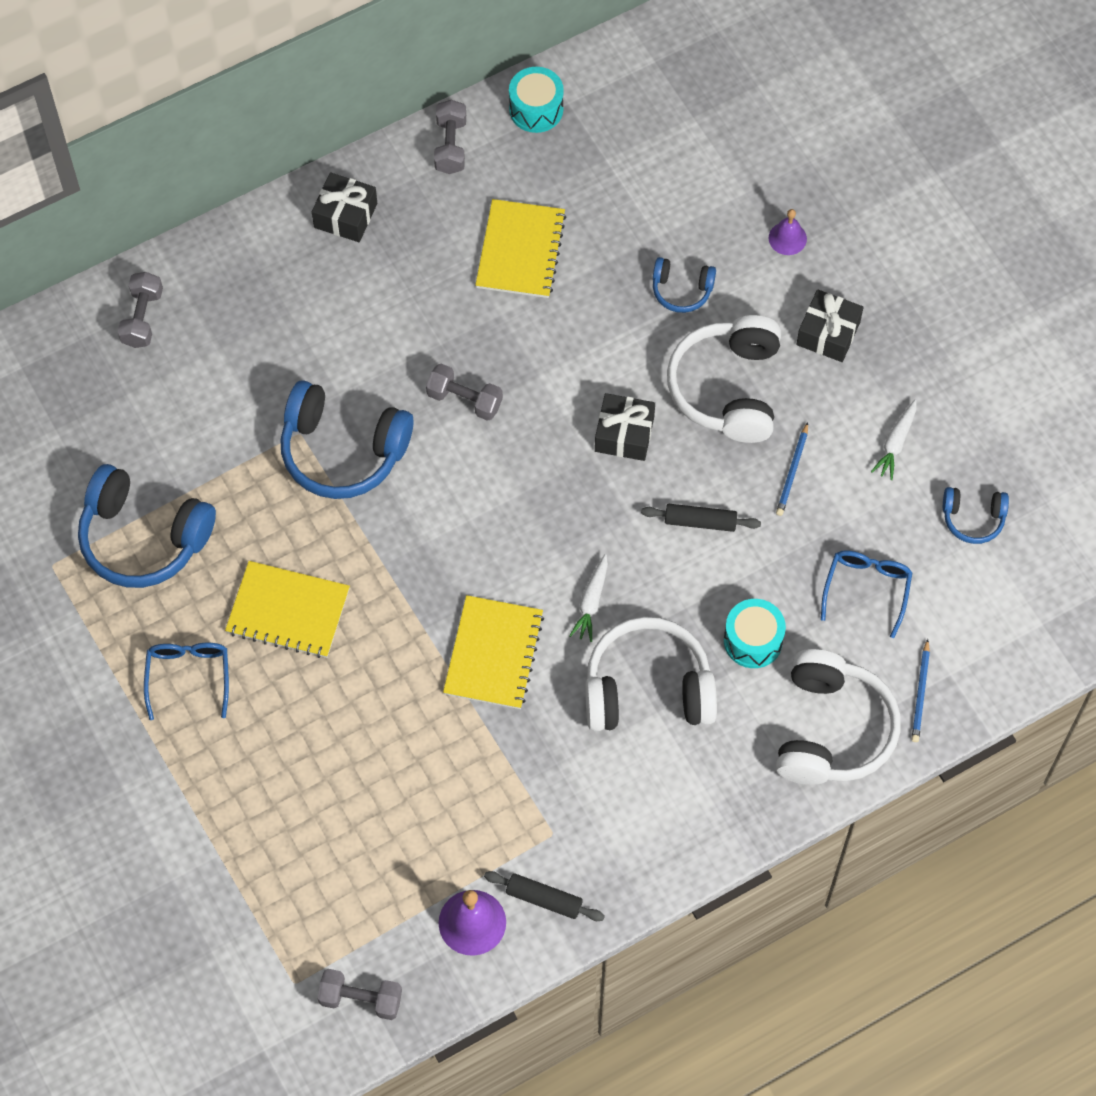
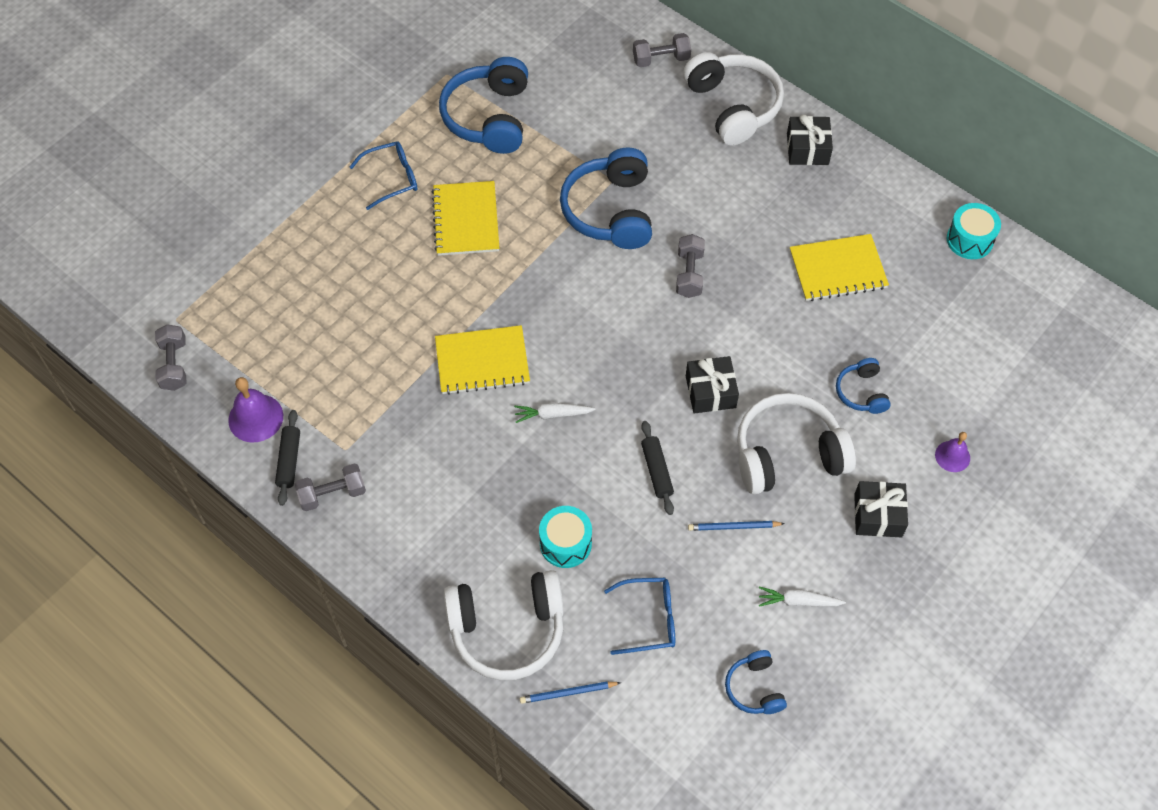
camera: 70 degrees right, 5 degrees down
(450, 146) = (904, 195): grey dumbbell -> grey dumbbell (332, 494)
(648, 688) = (493, 478): white headphones -> white headphones (733, 106)

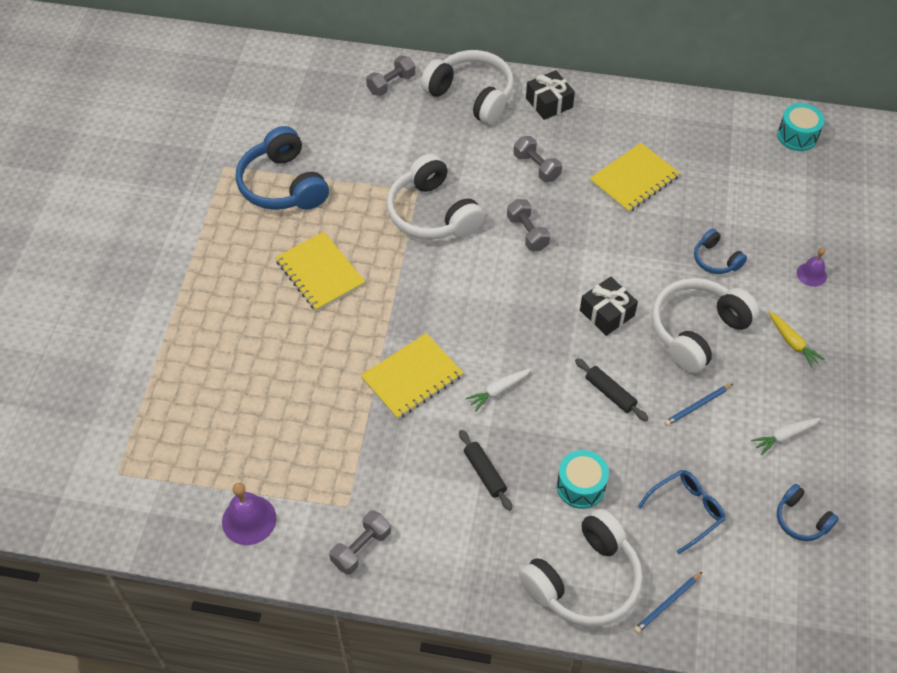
camera: 30 degrees left, 5 degrees down
(174, 365) = (143, 512): grey dumbbell -> grey dumbbell (536, 167)
(289, 461) = (304, 540): black rolling pin -> black rolling pin (484, 473)
(392, 178) = (234, 268): blue glasses -> none
(610, 211) = (432, 213): blue headphones -> white headphones
(878, 515) = (792, 343): black gift -> yellow carrot
(969, 240) = (710, 116): turquoise drum -> turquoise drum (797, 136)

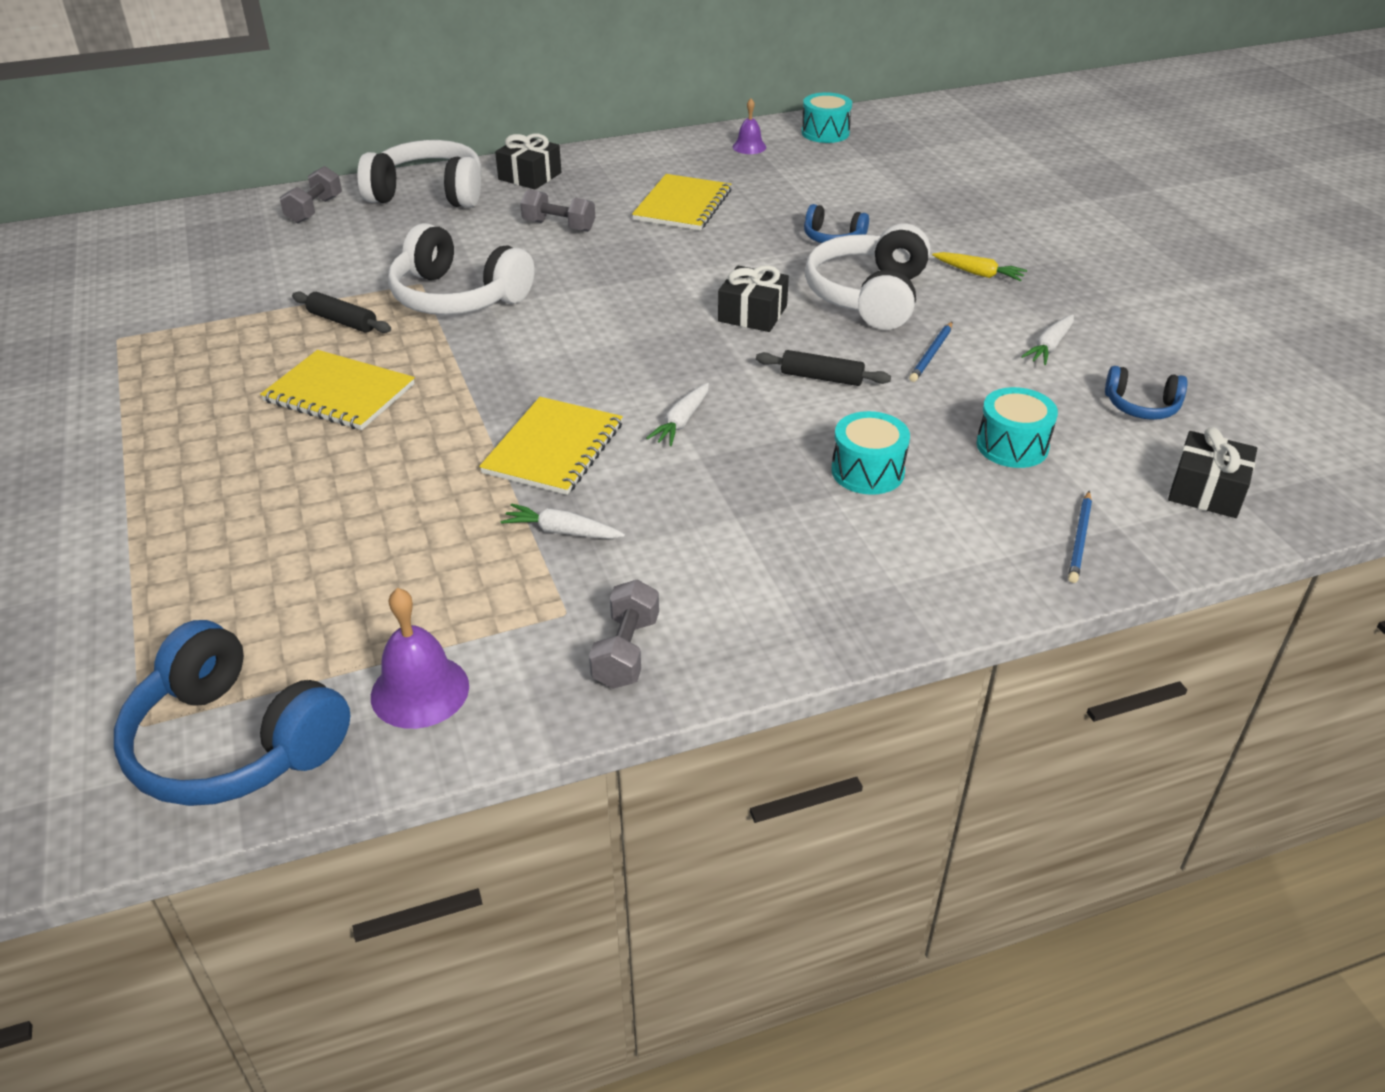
camera: 30 degrees left, 15 degrees down
(283, 185) = (222, 330): blue headphones -> blue headphones (233, 743)
(379, 445) = (561, 531): none -> white carrot
(484, 473) = (733, 505): black rolling pin -> black rolling pin (342, 321)
(527, 233) = (595, 279): grey dumbbell -> none
(584, 580) = (960, 559): white headphones -> none
(686, 510) = (1012, 446): blue glasses -> turquoise drum
(780, 609) = (1206, 490): none -> black gift
(811, 274) = (942, 219): purple bell -> purple bell (749, 147)

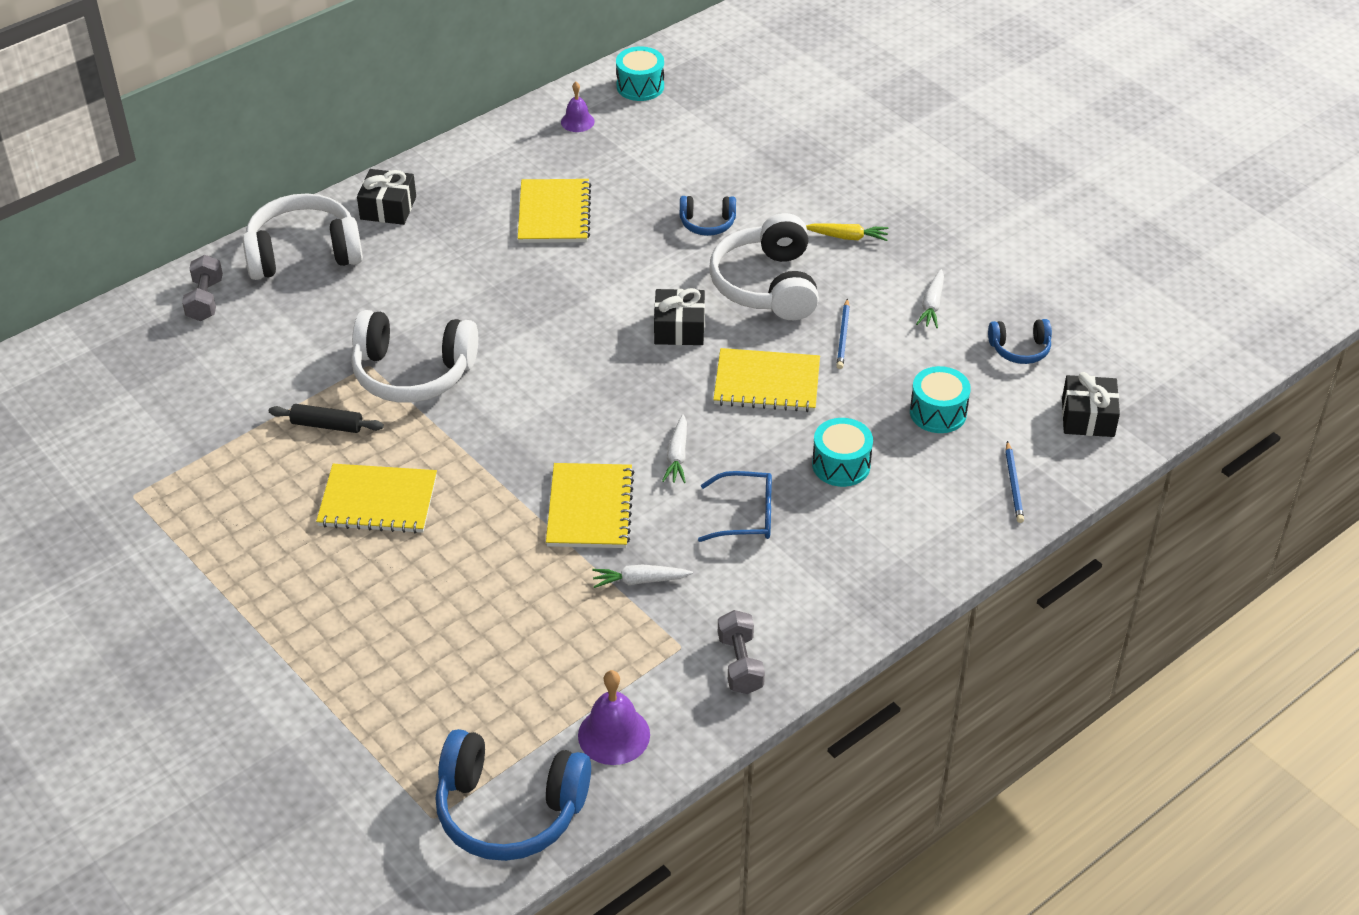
camera: 20 degrees left, 5 degrees up
(559, 226) = (454, 266): grey dumbbell -> none
(726, 495) = (746, 515): none -> blue glasses
(821, 378) = (767, 383): black rolling pin -> yellow notebook

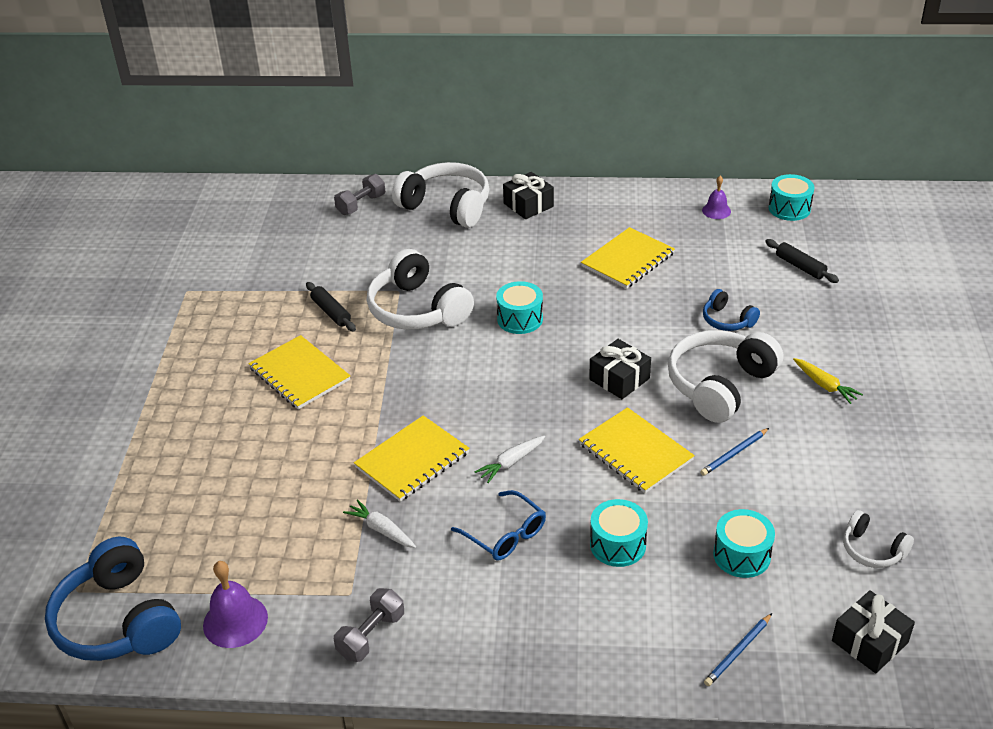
camera: 45 degrees right, 5 degrees down
(524, 325) = (520, 319): none -> turquoise drum
(711, 139) = (800, 267): none -> black rolling pin
(932, 305) = (835, 472): white carrot -> none
(1020, 349) = (872, 550): blue headphones -> white headphones

